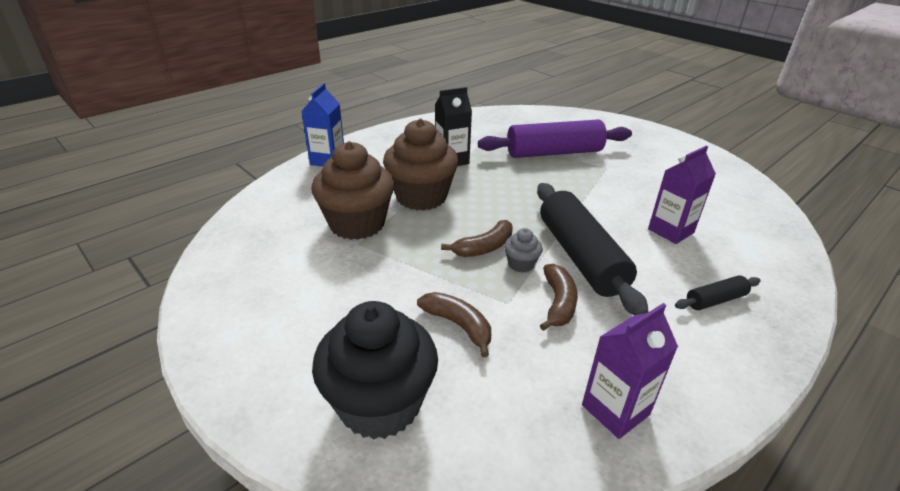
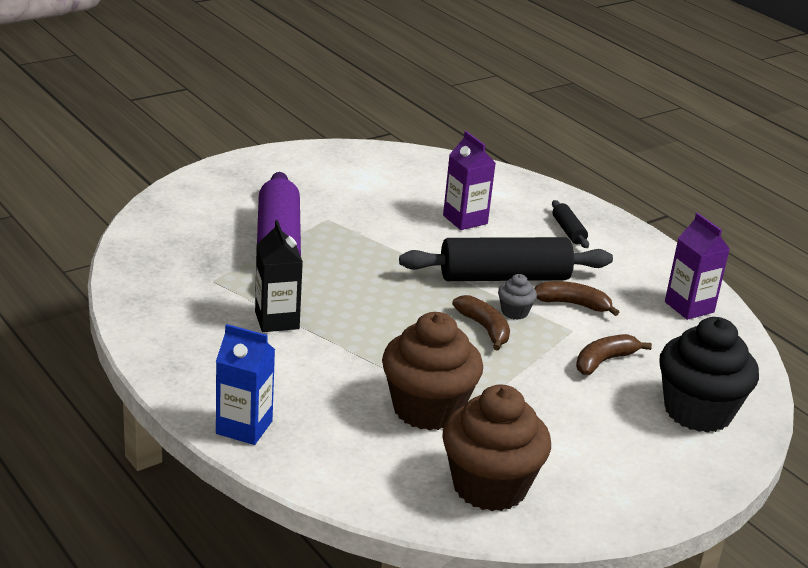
camera: 85 degrees left, 5 degrees down
(421, 197) = (371, 356): brown cupcake -> brown cupcake (489, 486)

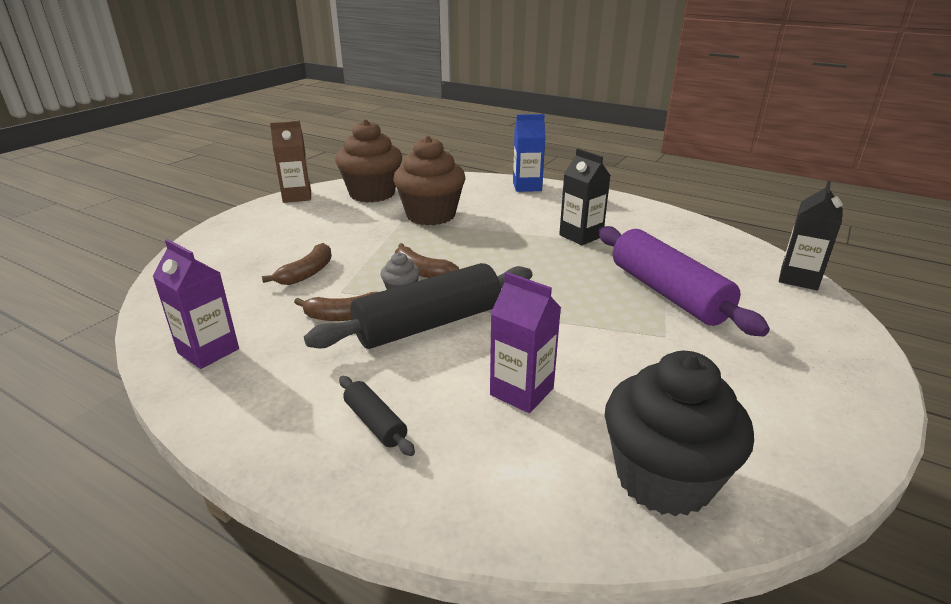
camera: 160 degrees right, 0 degrees up
(145, 220) = (799, 278): none -> black carton
(610, 518) = (297, 196): none -> brown carton
(698, 411) = (226, 257): black cupcake -> black cupcake (664, 478)

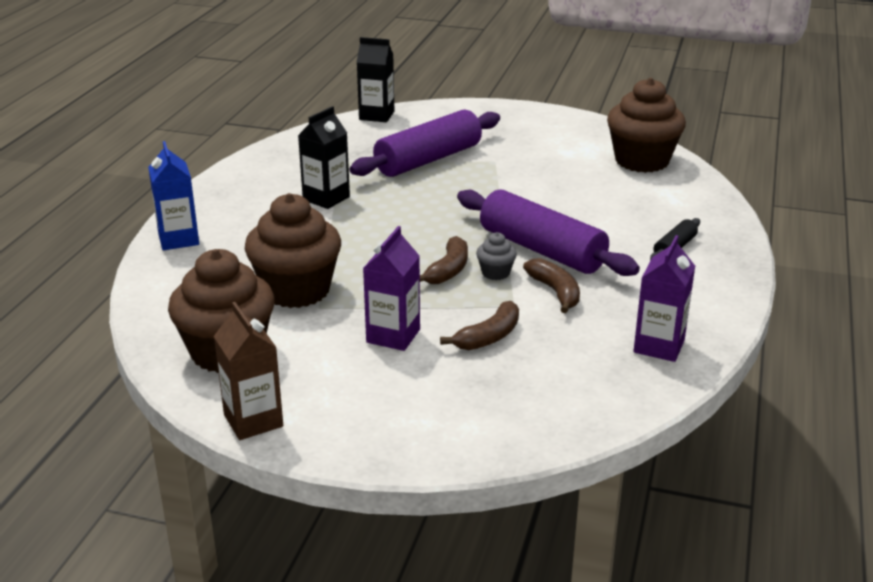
camera: 105 degrees left, 0 degrees up
(307, 273) = (489, 337): brown banana -> brown banana turned 120 degrees clockwise
(428, 324) = (542, 250): black rolling pin -> purple rolling pin
(521, 391) = (600, 203): purple carton -> purple carton (393, 336)
(664, 478) = (642, 161): black cupcake -> brown cupcake

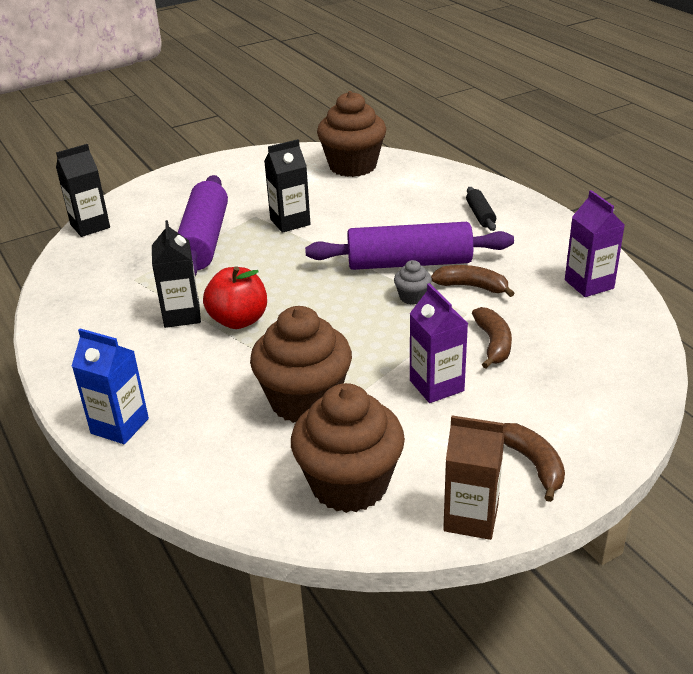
camera: 45 degrees left, 5 degrees up
(352, 221) = (238, 320): none -> red apple
(448, 270) = (379, 315): brown banana -> brown banana (533, 464)
(511, 177) = (290, 222): none -> black carton

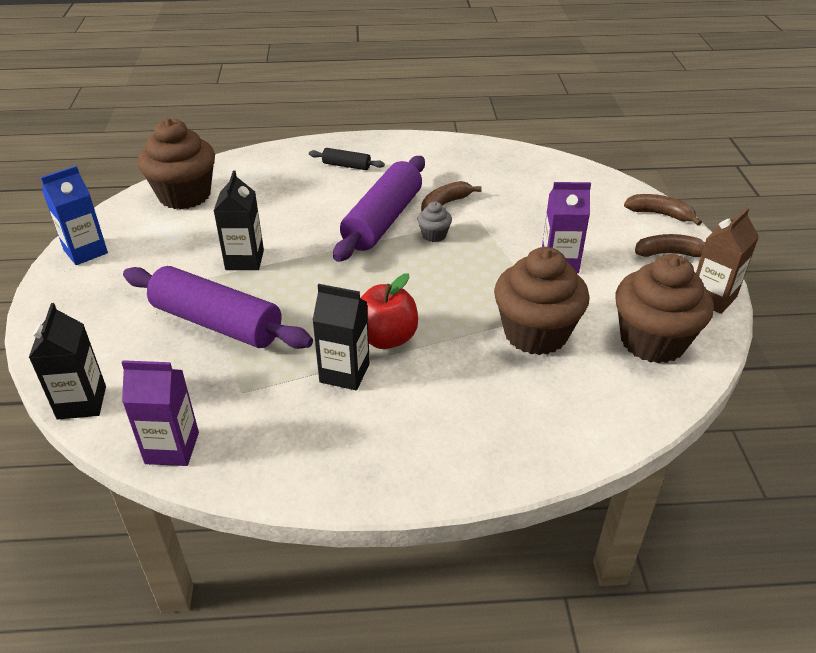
camera: 65 degrees left, 5 degrees up
(120, 426) = (500, 460): blue carton -> blue carton (85, 251)
(493, 344) = (526, 221): brown banana -> brown banana (660, 214)
(589, 284) = (485, 159): purple carton -> purple carton (172, 448)

